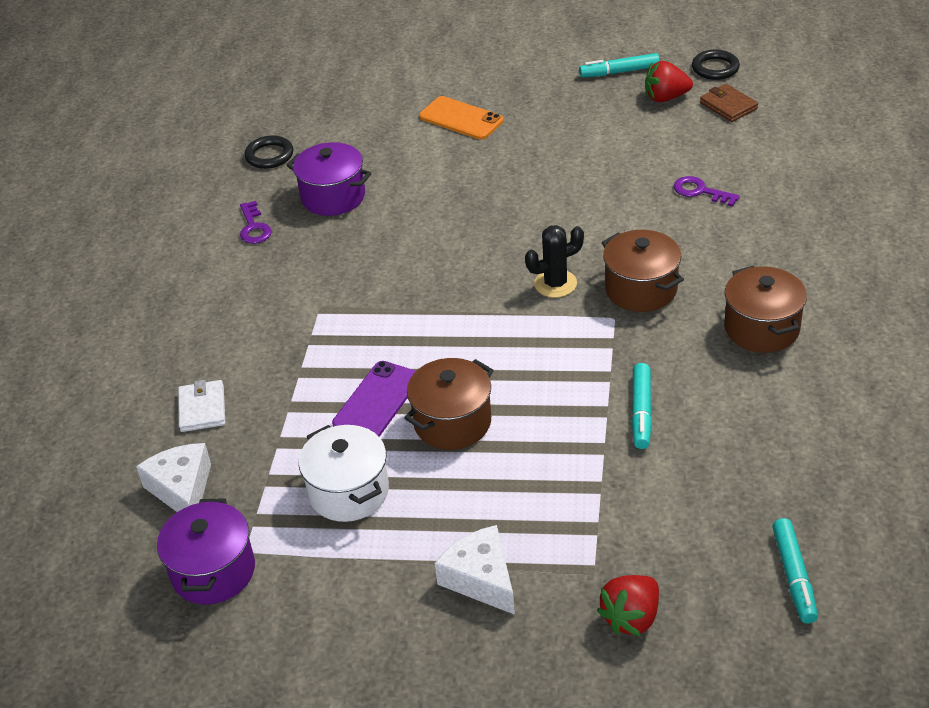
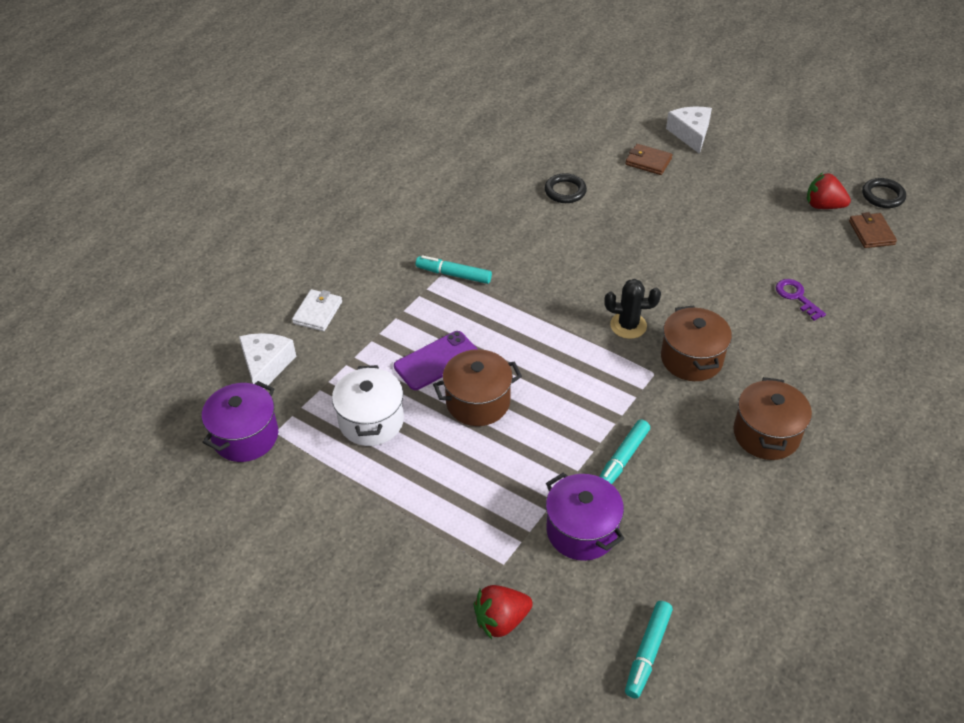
camera: 25 degrees right, 5 degrees up
(254, 227) = (442, 189): purple key -> none
(269, 155) = (490, 137): black ring -> black ring (565, 191)
(333, 197) = (512, 188): purple pot -> purple pot (581, 531)
(461, 119) = (648, 162): orange phone -> brown wallet
(481, 579) = (416, 533): white cheese -> white cheese (690, 134)
(619, 72) = (800, 169): turquoise marker -> turquoise marker (453, 274)

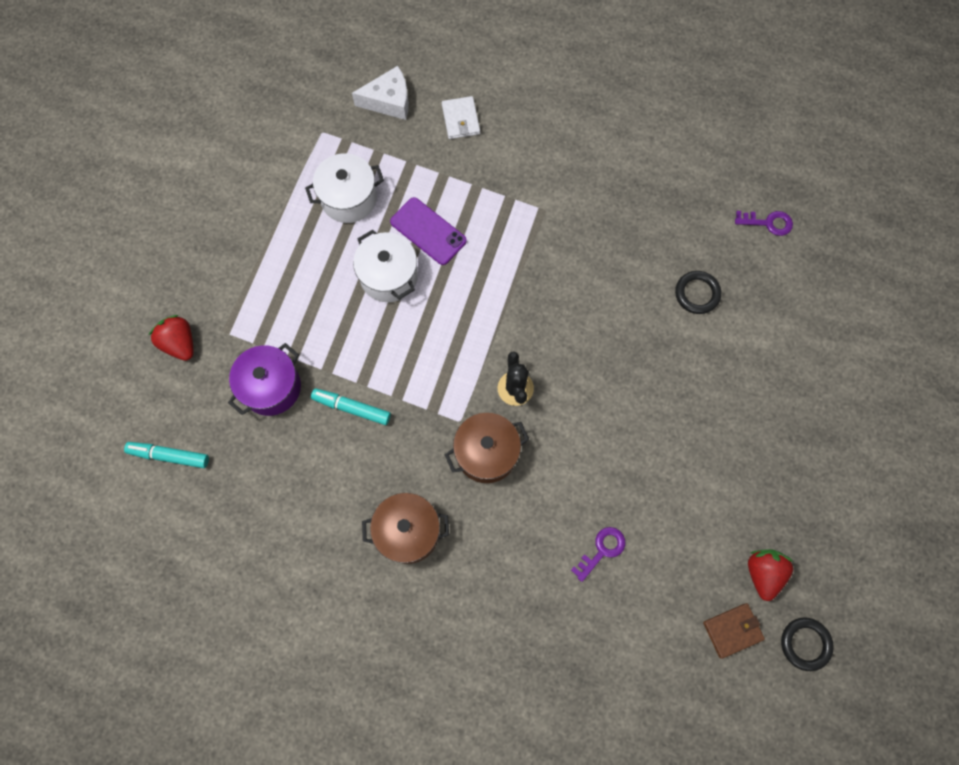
camera: 75 degrees right, 25 degrees up
(245, 436) = (312, 112): purple pot -> none
(317, 312) = (461, 119): white wallet -> white wallet turned 75 degrees clockwise
(453, 274) = (540, 218): turquoise marker -> none
(478, 402) = (388, 276): brown pot -> white pot
(512, 138) = (768, 223): none -> purple key
(648, 162) = (777, 371): brown wallet -> none
(690, 134) = (846, 411): white cheese -> none

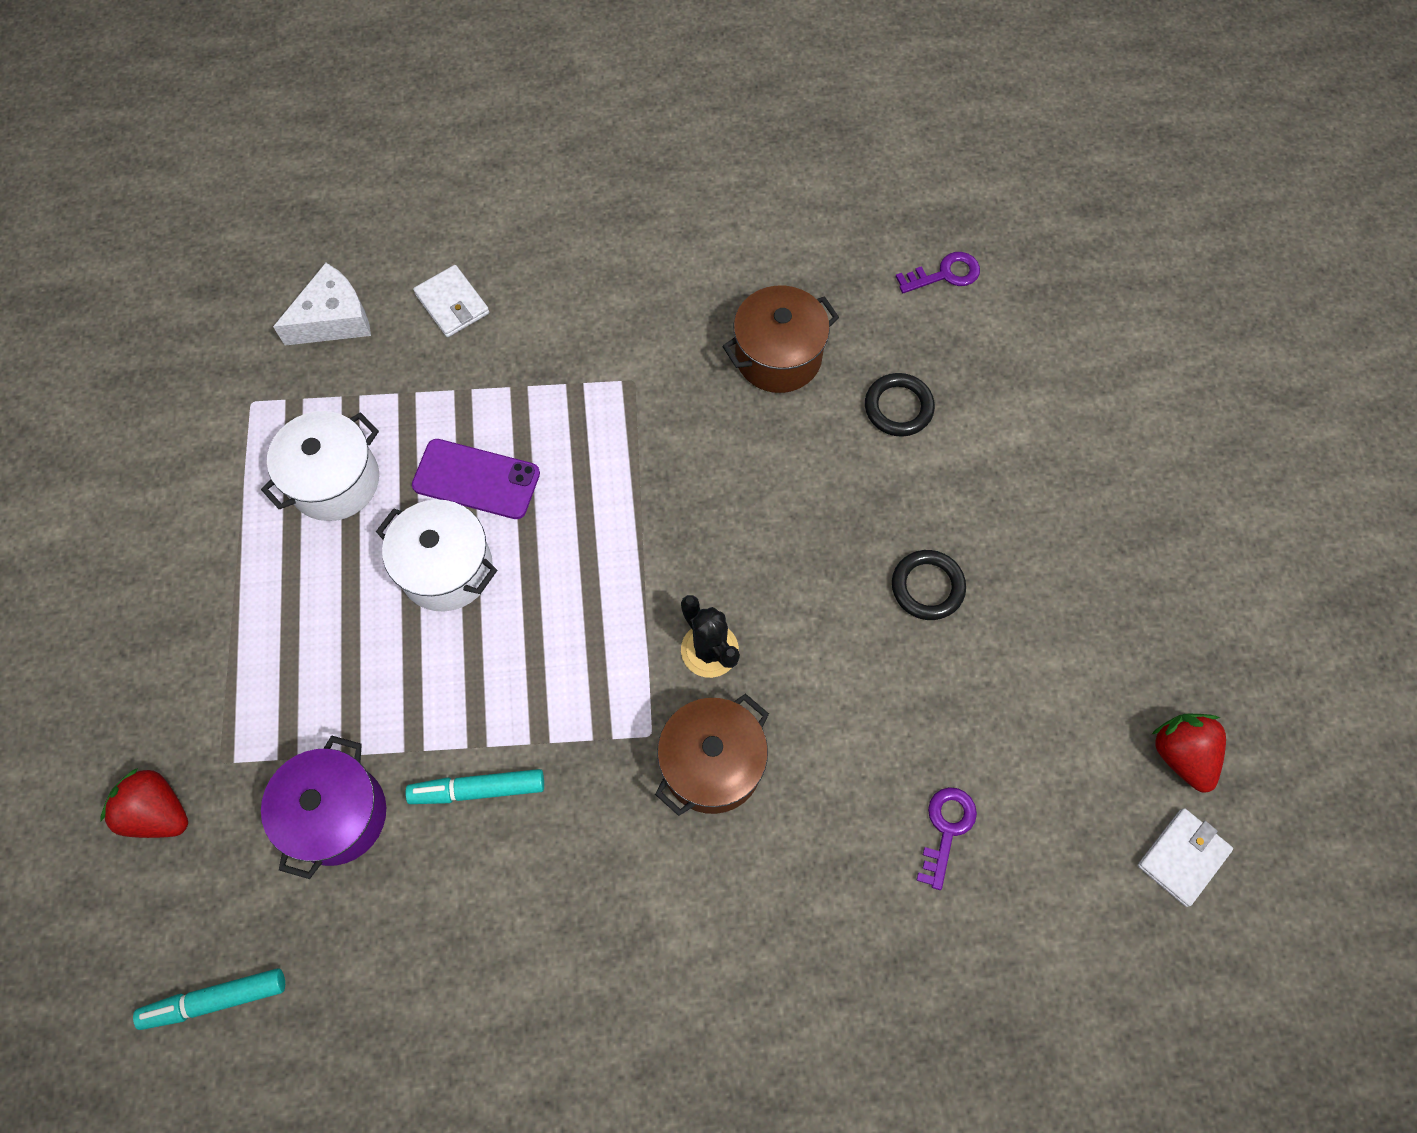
camera: 25 degrees left, 5 degrees down
(408, 532) = (650, 939): brown pot -> brown pot (778, 356)
(732, 630) = (1182, 857): brown wallet -> white wallet
(805, 644) = (1288, 828): black ring -> black ring (927, 587)

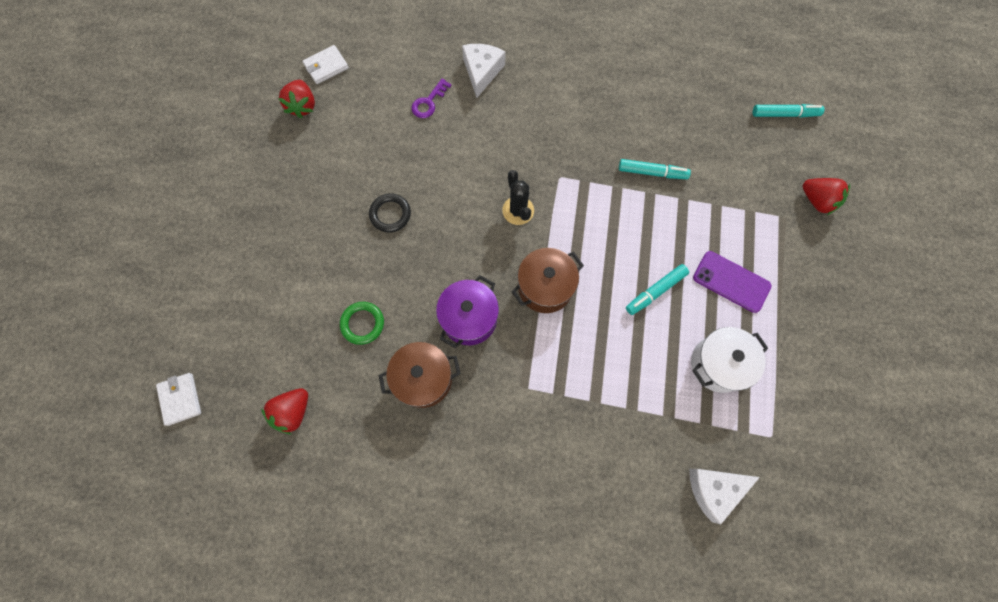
camera: 165 degrees left, 5 degrees up
(337, 814) = (725, 178): purple pot -> purple pot (469, 318)
(446, 569) = (655, 291): white pot -> turquoise marker
(452, 304) = (630, 479): white wallet -> white wallet (180, 399)
(476, 479) = (631, 343): purple phone -> purple phone (731, 282)
(712, 764) = (532, 156): brown pot -> brown pot (545, 287)
(865, 932) = (482, 72): none -> white cheese
(898, 407) = (362, 323): black ring -> green ring
(944, 274) = (293, 412): purple key -> red strawberry

